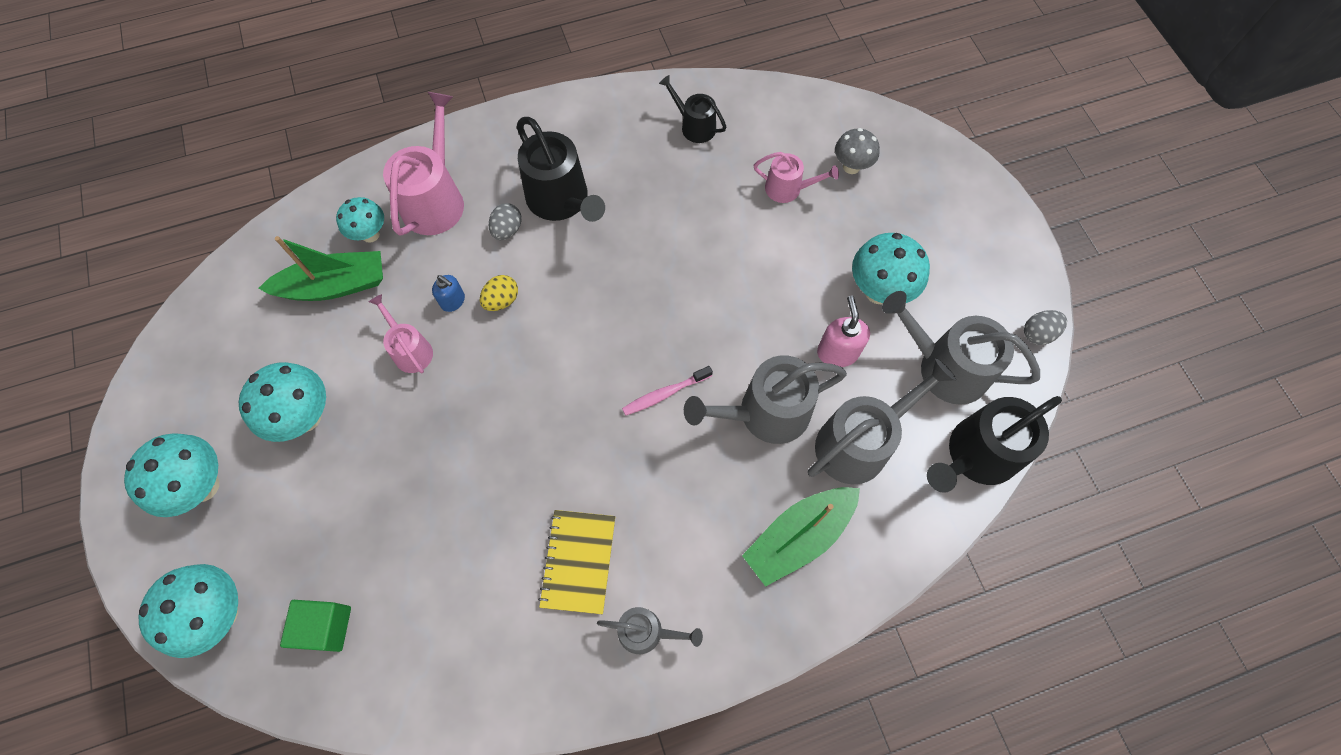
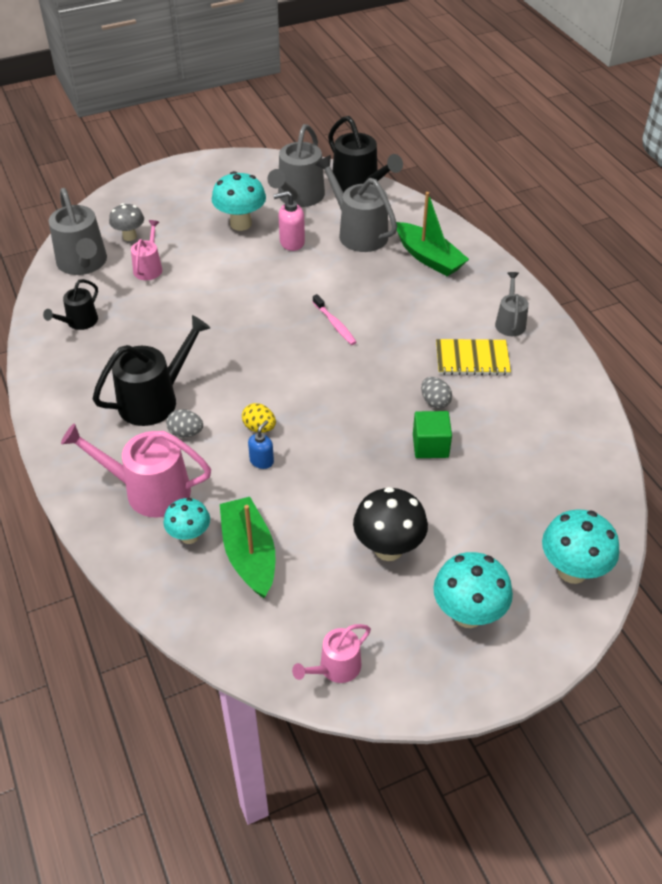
camera: 95 degrees left, 20 degrees down
(305, 417) = (388, 549): turquoise mushroom -> black mushroom
(326, 627) = (560, 497): green cube -> green cube (430, 446)
(410, 350) = (313, 483): pink watering can -> pink watering can (336, 667)
(766, 413) = (343, 274): grey watering can -> grey watering can (83, 263)
(1038, 333) = (270, 160): grey egg -> grey egg (435, 402)

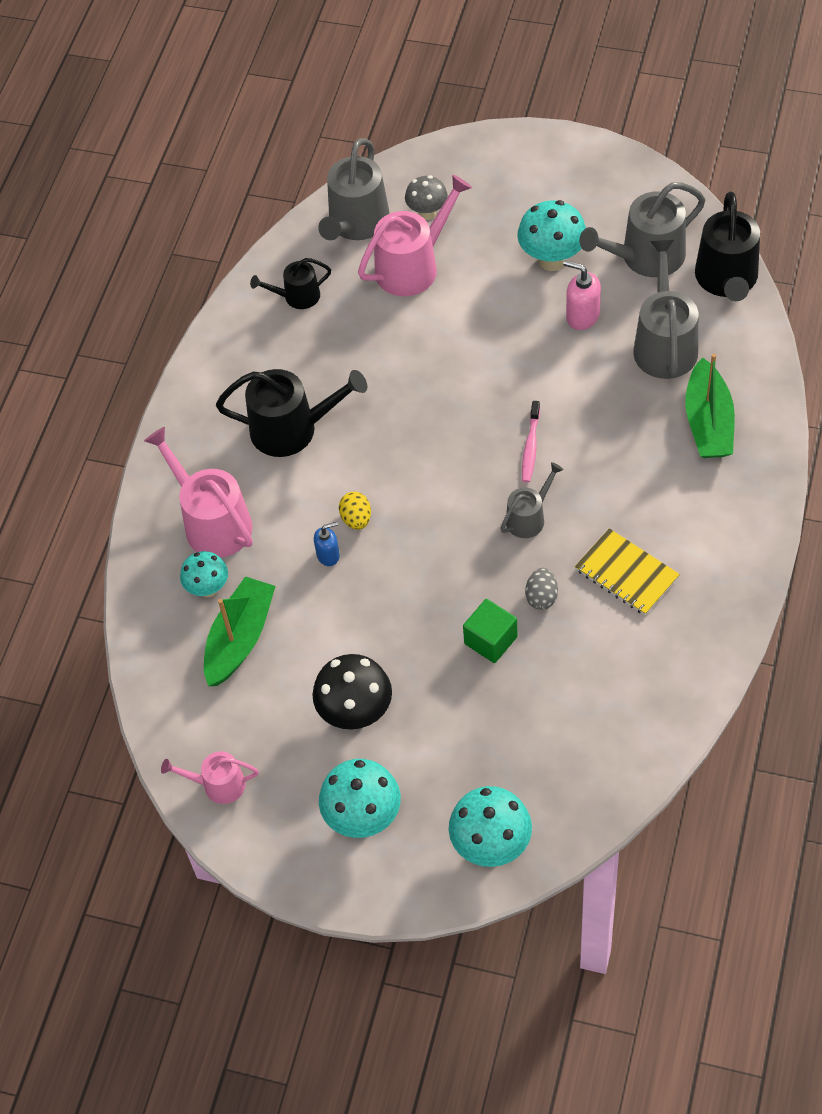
camera: 45 degrees right, 10 degrees up
(149, 268) = (412, 266): pink watering can -> pink watering can, size x1.76
(186, 433) = (289, 483): grey egg -> none
(510, 322) = (711, 556): grey watering can -> grey watering can (528, 518)

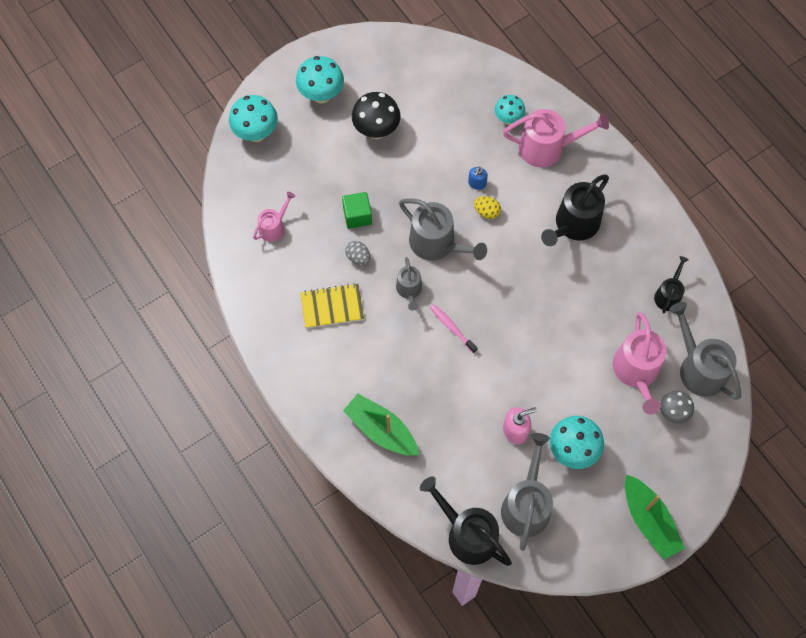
camera: 125 degrees right, 10 degrees up
(218, 785) = (396, 52): pink watering can -> pink watering can (274, 227)
(240, 638) = (465, 113): green boat -> green boat (649, 520)
(664, 344) = (454, 456): grey watering can -> grey watering can (437, 243)

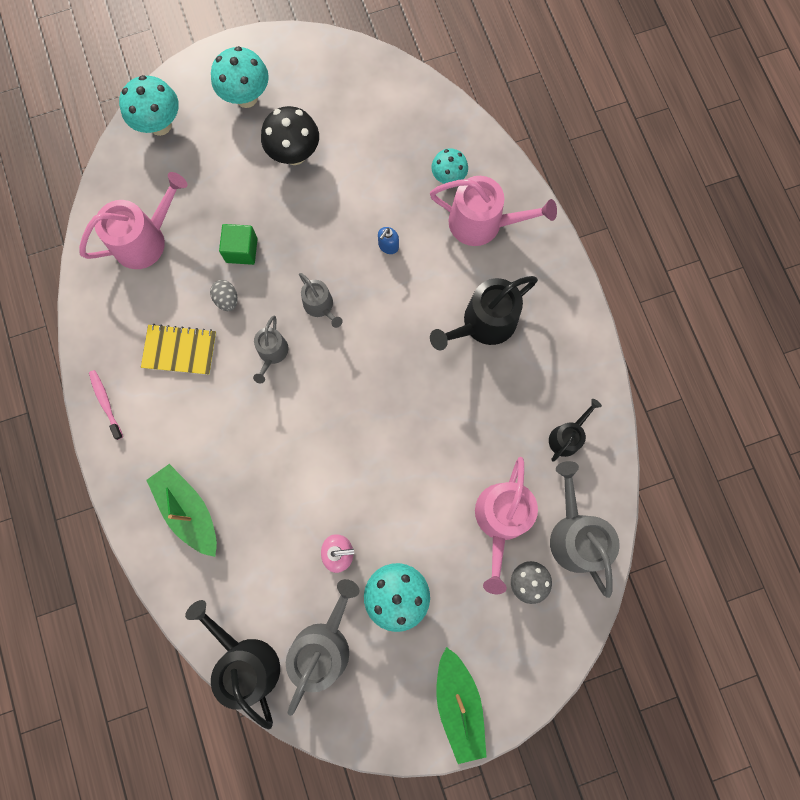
camera: 15 degrees right, 10 degrees up
(274, 227) = (145, 240): pink watering can -> pink watering can, size x1.76
(437, 243) = (320, 306): grey watering can -> grey watering can, size x0.57
(452, 328) = (306, 411): pink toothbrush -> pink toothbrush (106, 403)
(486, 212) = (388, 282): yellow egg -> none

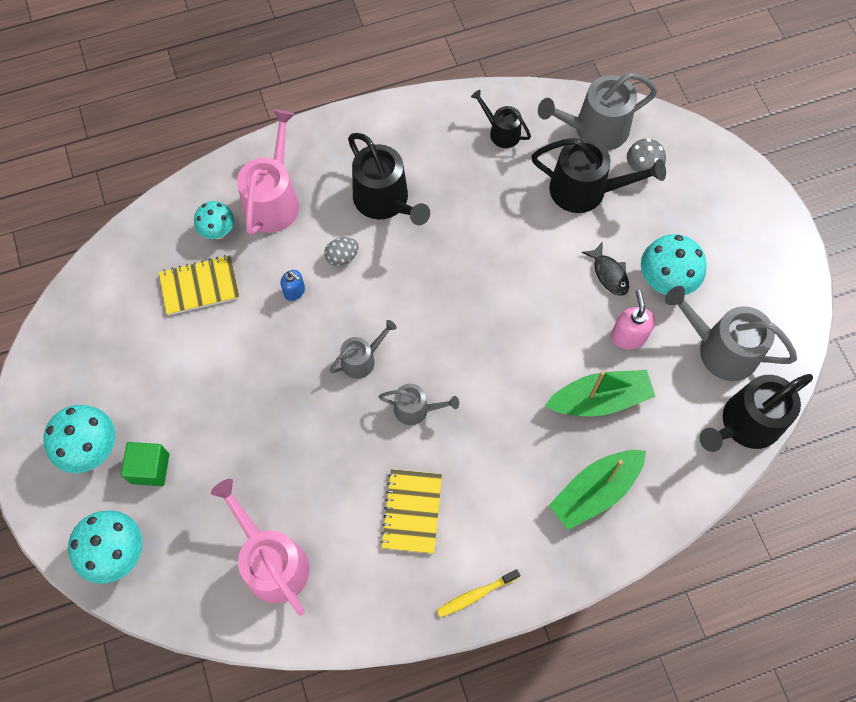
camera: 90 degrees left, 10 degrees down
(106, 403) = (476, 594): pink toothbrush -> yellow toothbrush
(227, 299) = (351, 461): grey egg -> grey egg (342, 257)
(241, 250) = (291, 447): green cube -> green cube (150, 468)
(294, 154) = (174, 392): black mushroom -> none
(393, 166) = (200, 286): none -> yellow notebook
(406, 538) = (609, 274): none -> black fish
(458, 704) = (760, 229): green boat -> green boat (599, 399)
(501, 520) = (585, 190): pink watering can -> black watering can

